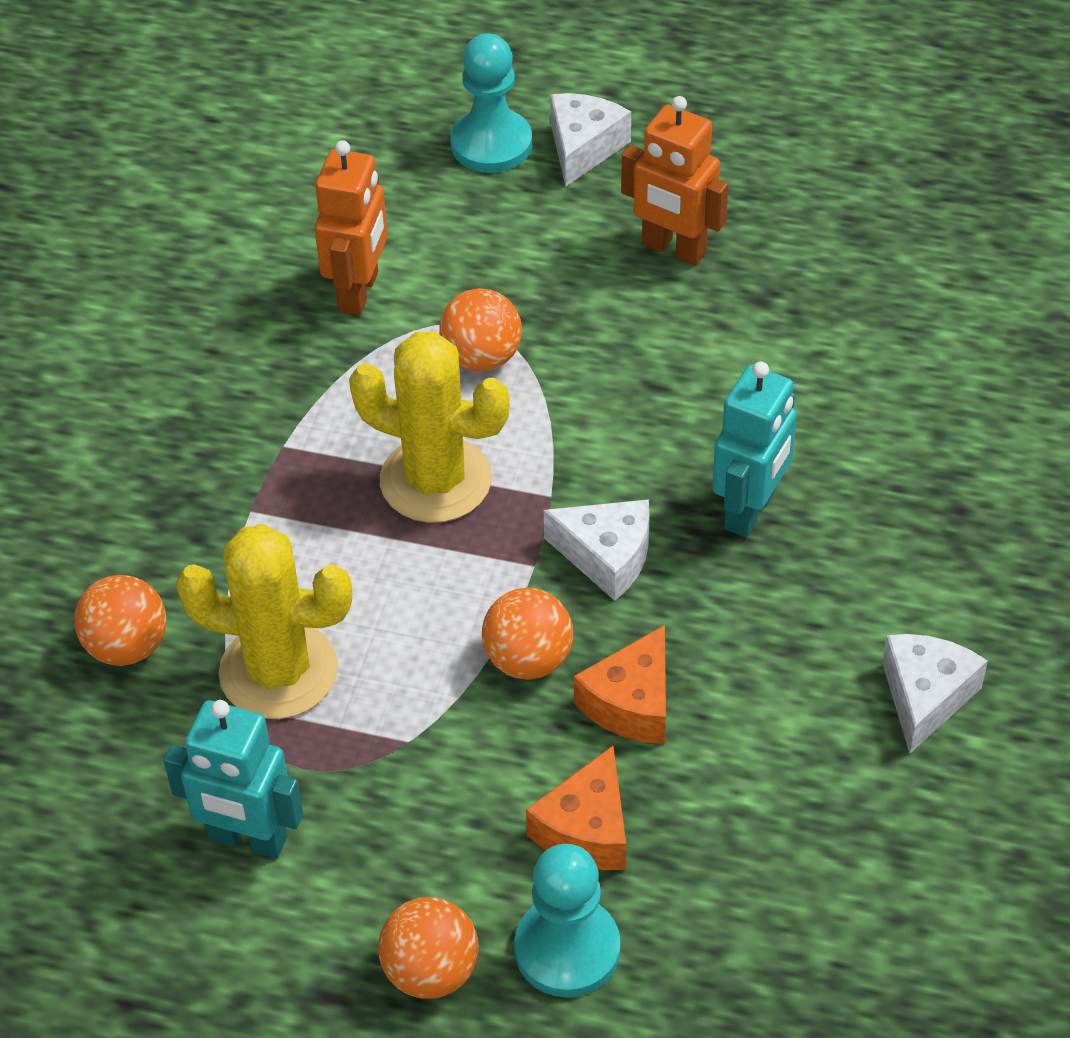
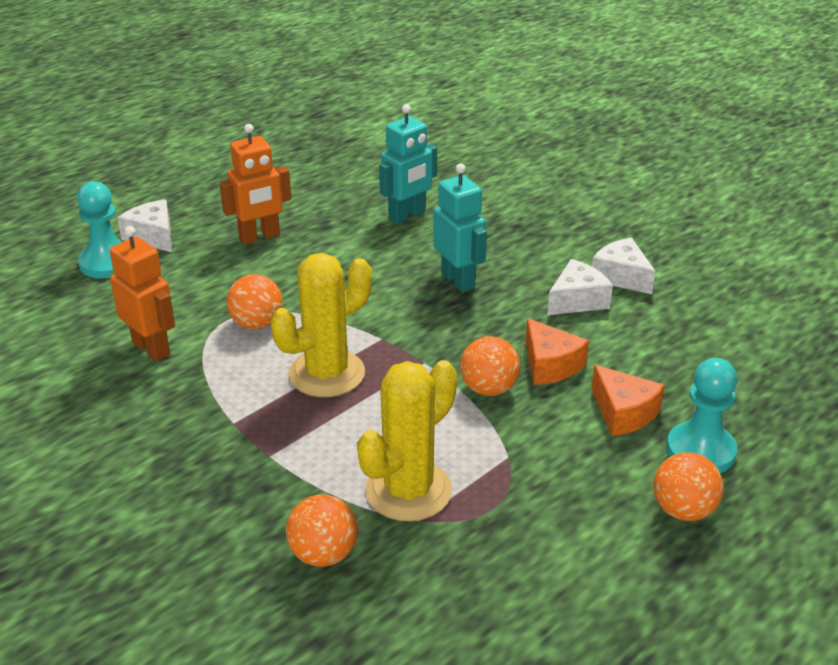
camera: 60 degrees left, 15 degrees down
(247, 839) = (529, 554): turquoise robot -> turquoise robot (407, 216)
(606, 557) = (443, 336): white cheese -> white cheese (577, 300)

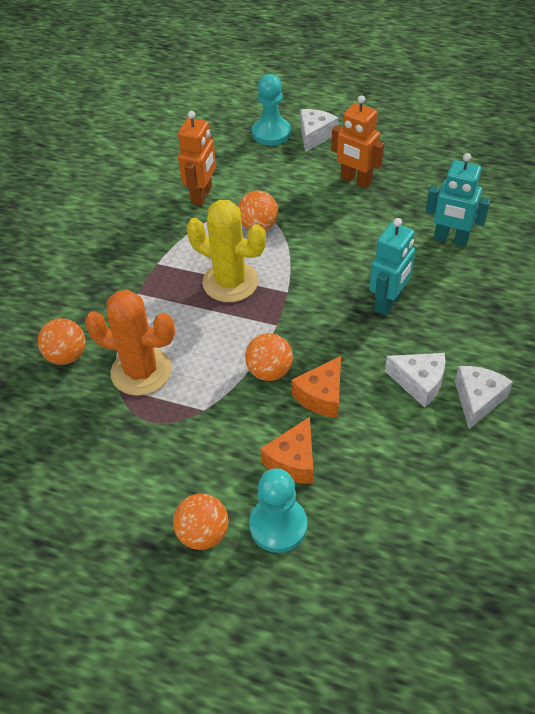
camera: 65 degrees right, 15 degrees up
(408, 491) = (141, 371): yellow cactus -> orange cactus

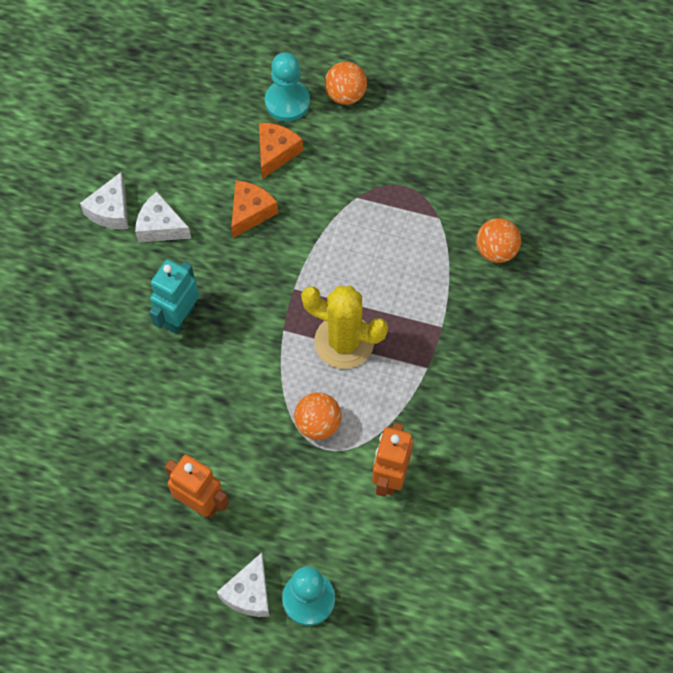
camera: 175 degrees right, 15 degrees up
(141, 371) = (420, 234): orange cactus -> none
(269, 371) = (298, 236): orange ball -> none
(450, 239) = (100, 405): turquoise robot -> none

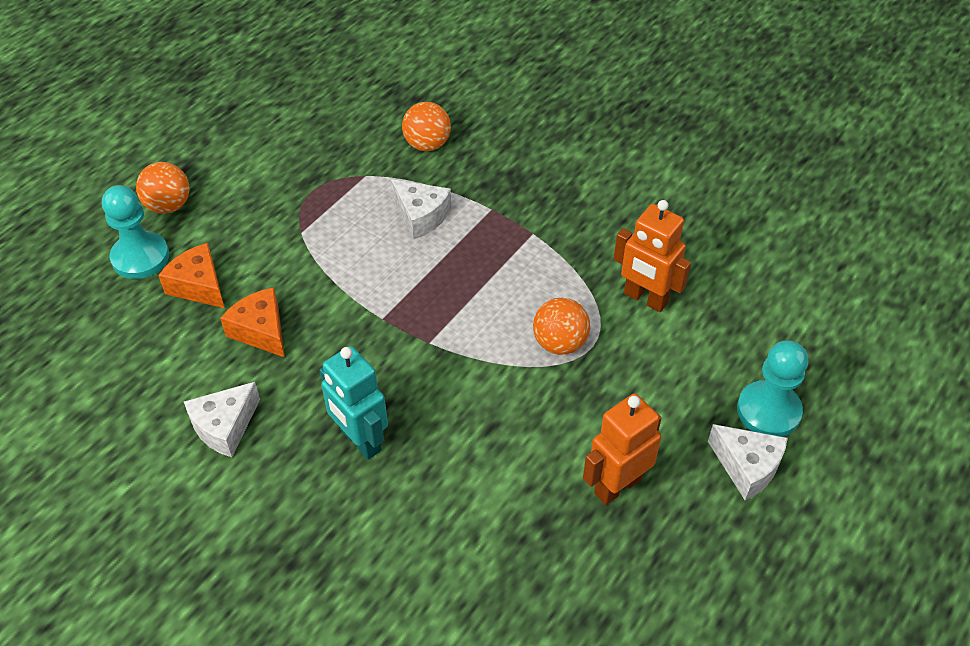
camera: 70 degrees left, 15 degrees down
(111, 210) = (167, 476): white cheese -> white cheese (421, 216)
(344, 342) = (470, 292): yellow cactus -> none

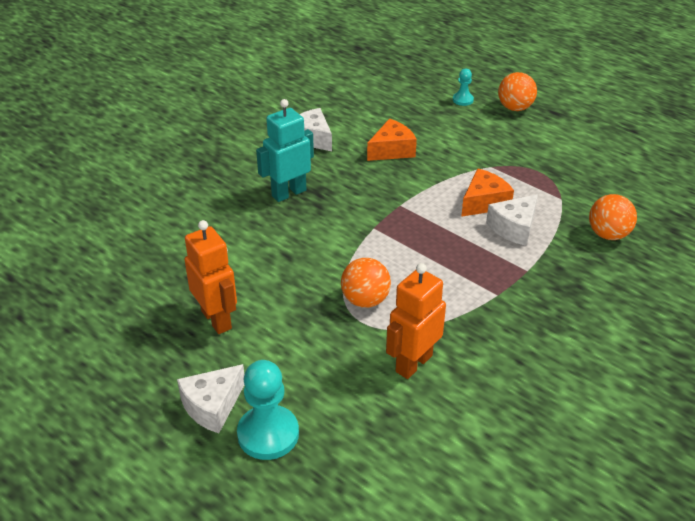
camera: 95 degrees right, 10 degrees down
(140, 257) = (463, 100): turquoise pawn -> turquoise pawn, size x0.52
(199, 286) = (435, 124): orange cheese -> orange cheese (484, 202)

